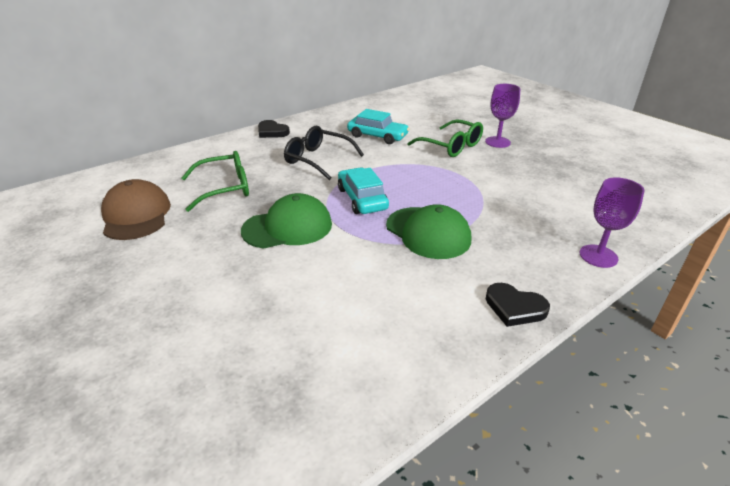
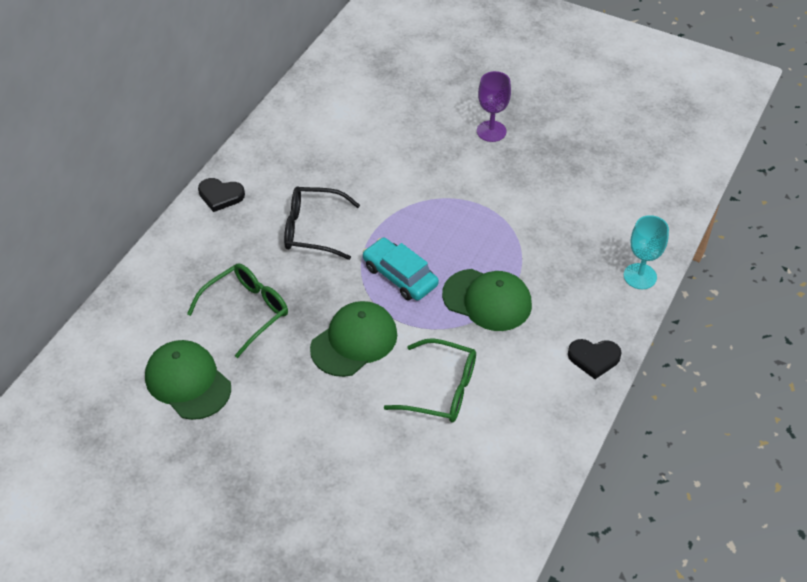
camera: 25 degrees left, 15 degrees up
(136, 215) = (188, 382): brown cap -> green cap
(377, 136) = (352, 163): turquoise car -> none
(451, 146) = (445, 156): green glasses -> green glasses (441, 390)
(598, 256) = (640, 276): purple goblet -> turquoise goblet

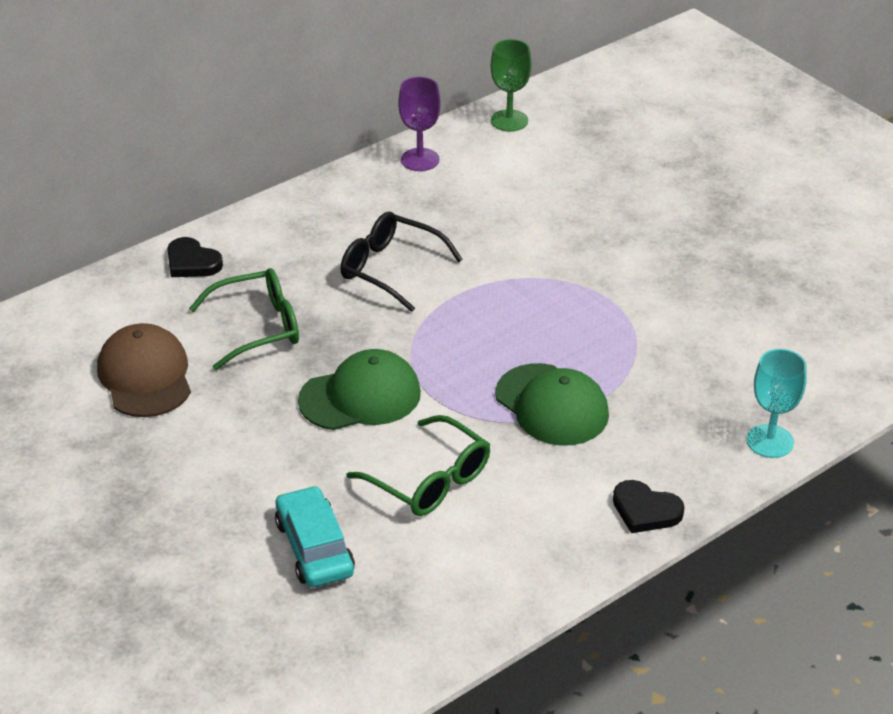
camera: 25 degrees right, 10 degrees down
(188, 382) = (145, 376): green cap -> brown cap
(220, 196) = (308, 205): black heart -> black heart (192, 262)
(323, 79) = (509, 121): none -> green goblet
(400, 276) = (461, 347): turquoise car -> turquoise car (314, 548)
(491, 131) = (681, 229): purple goblet -> purple goblet (420, 160)

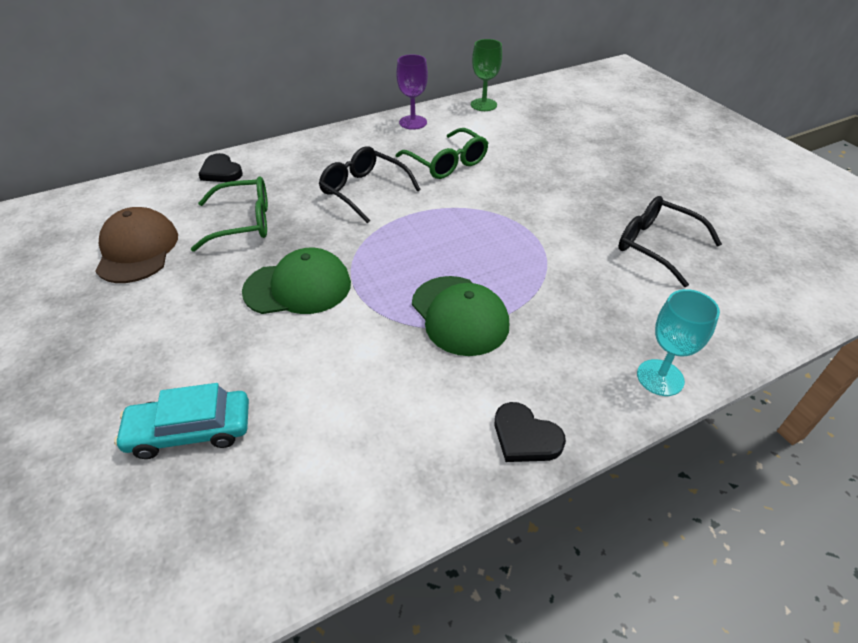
camera: 10 degrees right, 5 degrees up
(314, 548) = (190, 430): turquoise car -> turquoise car turned 90 degrees counterclockwise
(430, 480) = (326, 374): green glasses -> green glasses (447, 163)
(757, 301) = (656, 246): none -> black glasses

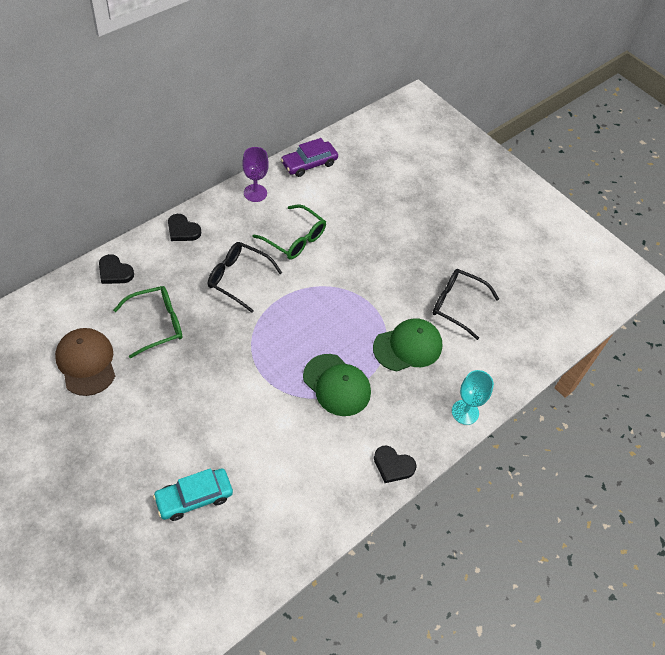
camera: 20 degrees left, 10 degrees up
(298, 287) = (221, 378): green cap -> green cap (408, 347)
(316, 145) = (182, 230): none -> black heart
(483, 105) = (309, 163): green goblet -> purple car

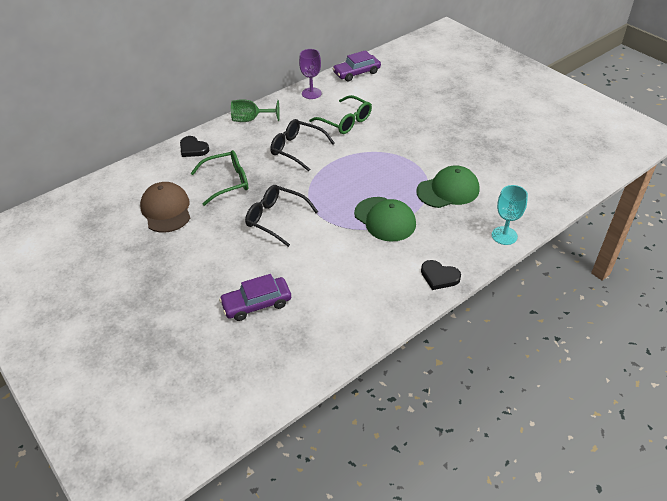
camera: 10 degrees right, 10 degrees down
(182, 230) = (250, 120): black heart -> green goblet
(194, 497) = (256, 304): turquoise car -> purple car
(457, 305) = (490, 160): black glasses -> black glasses (276, 219)

